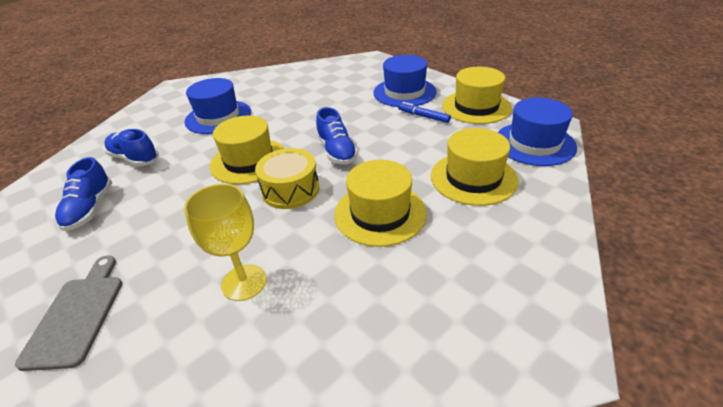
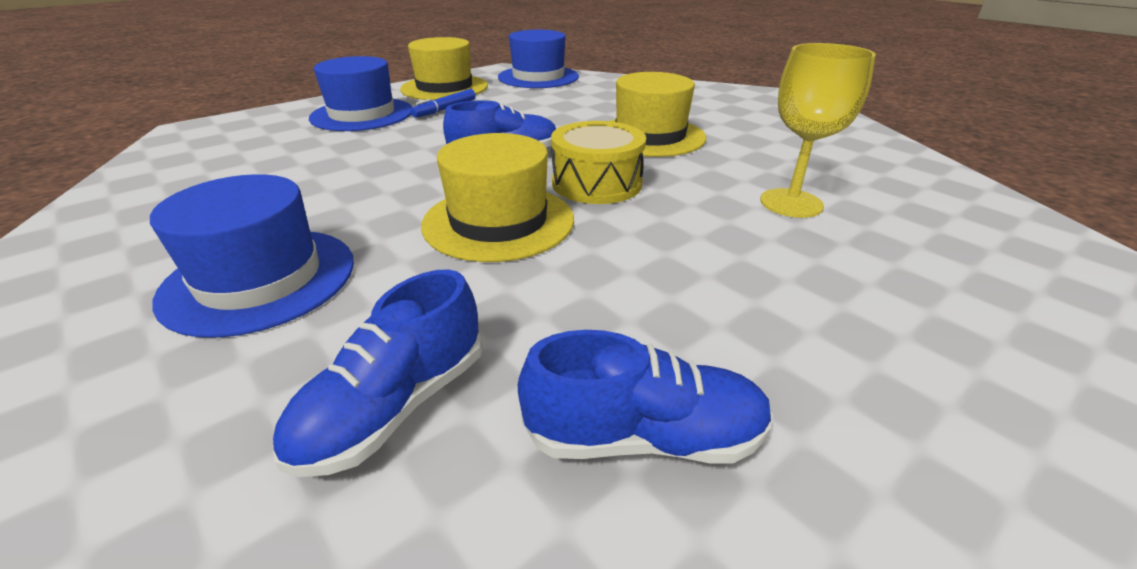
camera: 90 degrees left, 5 degrees down
(77, 315) = (947, 342): grey cutting board -> none
(473, 178) = (591, 99): yellow hat -> none

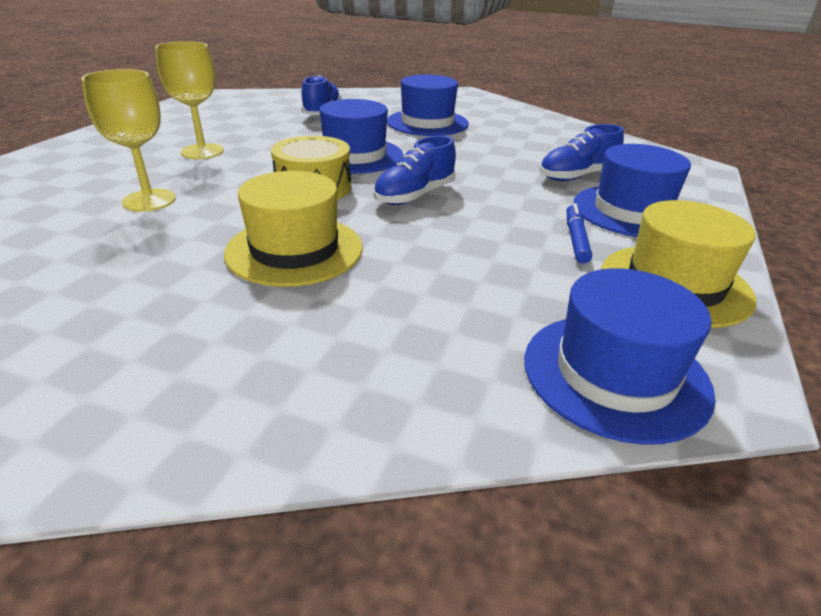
camera: 150 degrees right, 0 degrees up
(498, 221) = (355, 155): yellow hat -> blue hat
(644, 437) = (238, 118): blue shoe -> blue shoe (577, 176)
(736, 288) = (202, 151): none -> yellow goblet

